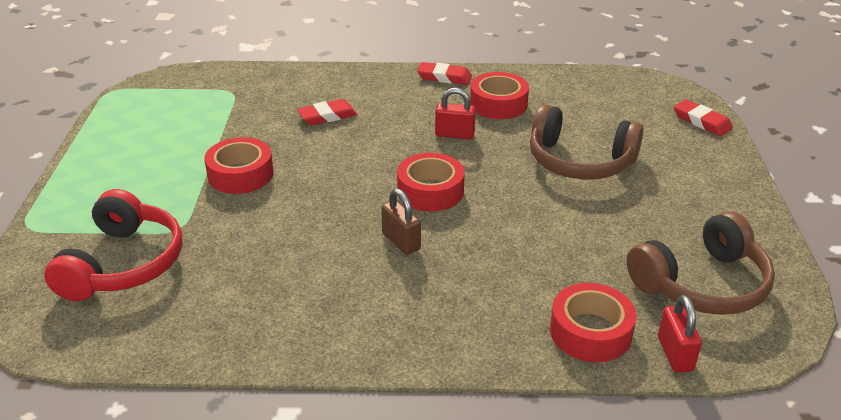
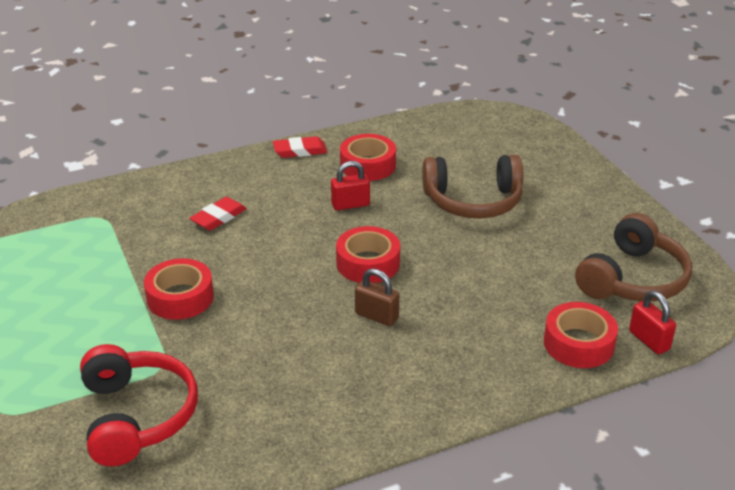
camera: 25 degrees left, 0 degrees up
(701, 121) = (545, 139): red eraser -> none

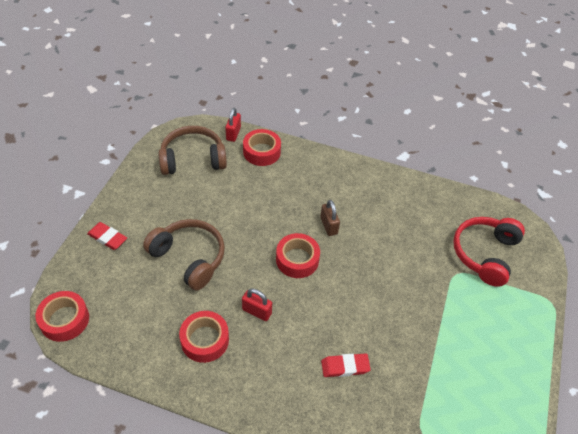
camera: 140 degrees left, 15 degrees up
(180, 297) = (417, 313): red tape -> red tape (64, 320)
(300, 151) = (228, 397): red eraser -> red eraser (107, 238)

